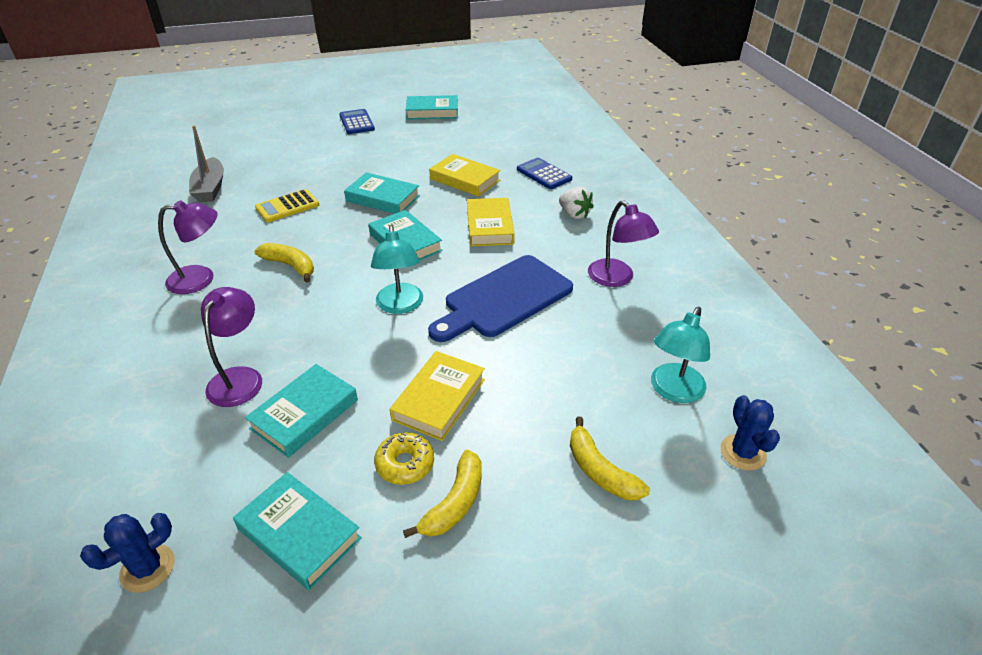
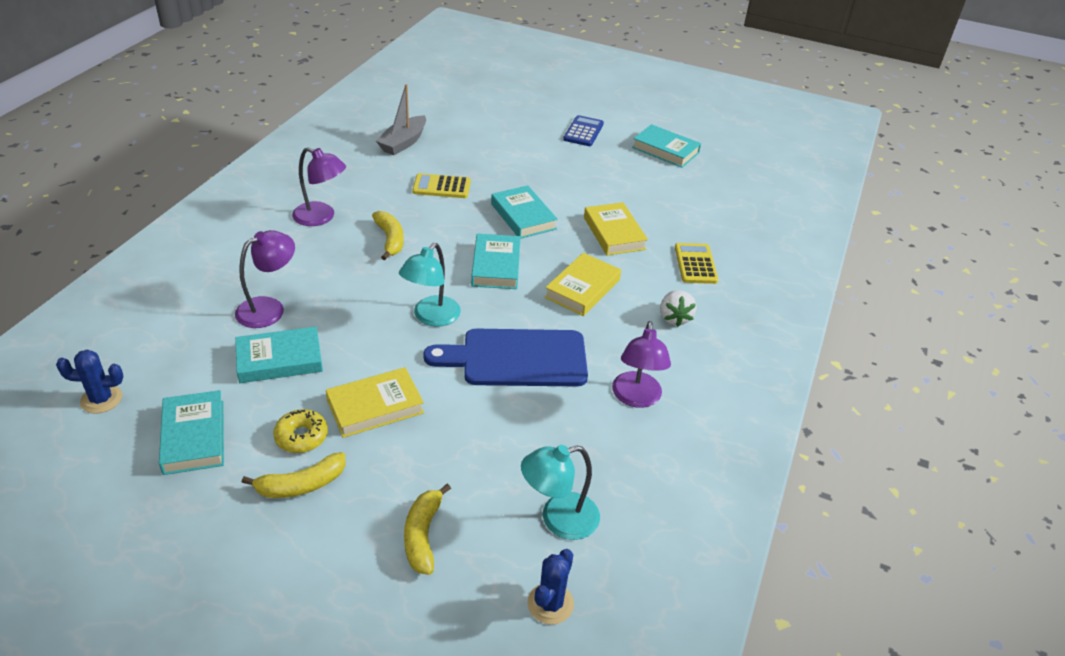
camera: 35 degrees right, 0 degrees up
(544, 174) = (695, 264): blue calculator -> yellow calculator

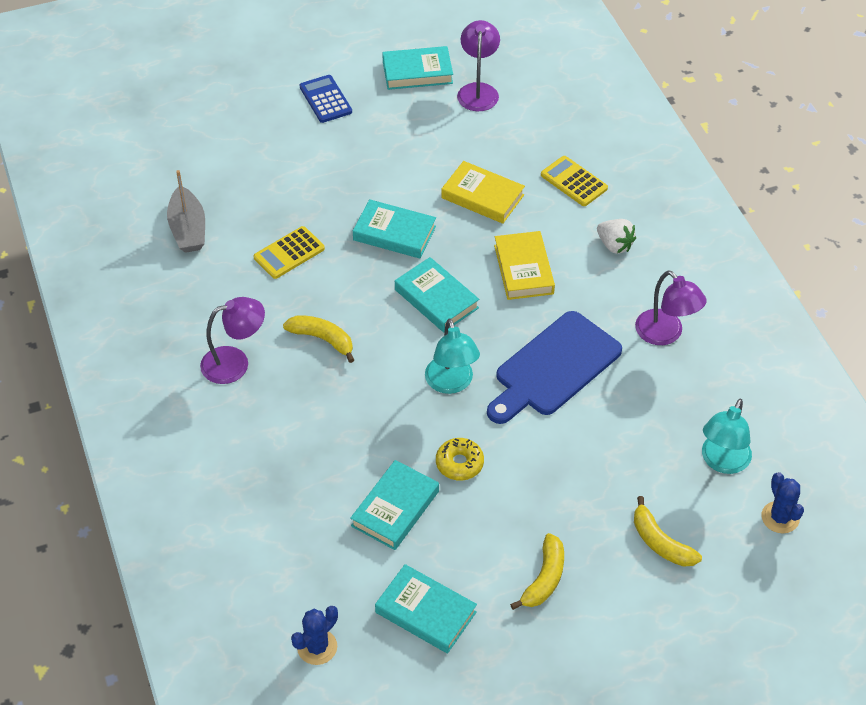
camera: 40 degrees left, 10 degrees up
(269, 308) = (322, 476): purple lamp -> purple lamp (478, 90)
(301, 436) = (496, 548): yellow donut -> yellow donut (459, 463)
(375, 406) = (512, 485): yellow book -> none

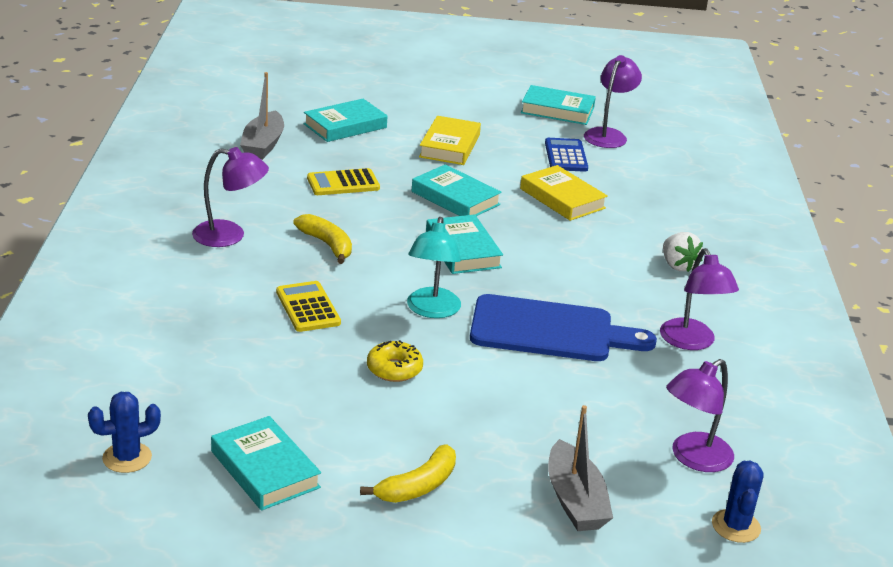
camera: 20 degrees right, 20 degrees down
(325, 99) = (457, 104): blue calculator -> blue calculator (565, 156)
(395, 508) = (299, 381): turquoise book -> turquoise book (345, 126)
(524, 269) = (568, 255): yellow book -> yellow book (450, 146)
(554, 367) = (550, 330): blue cutting board -> blue cutting board turned 150 degrees counterclockwise
(573, 182) = (664, 213): yellow calculator -> yellow calculator (308, 307)
(660, 542) = (575, 500): yellow banana -> grey boat
(722, 462) = (693, 458): turquoise lamp -> purple lamp

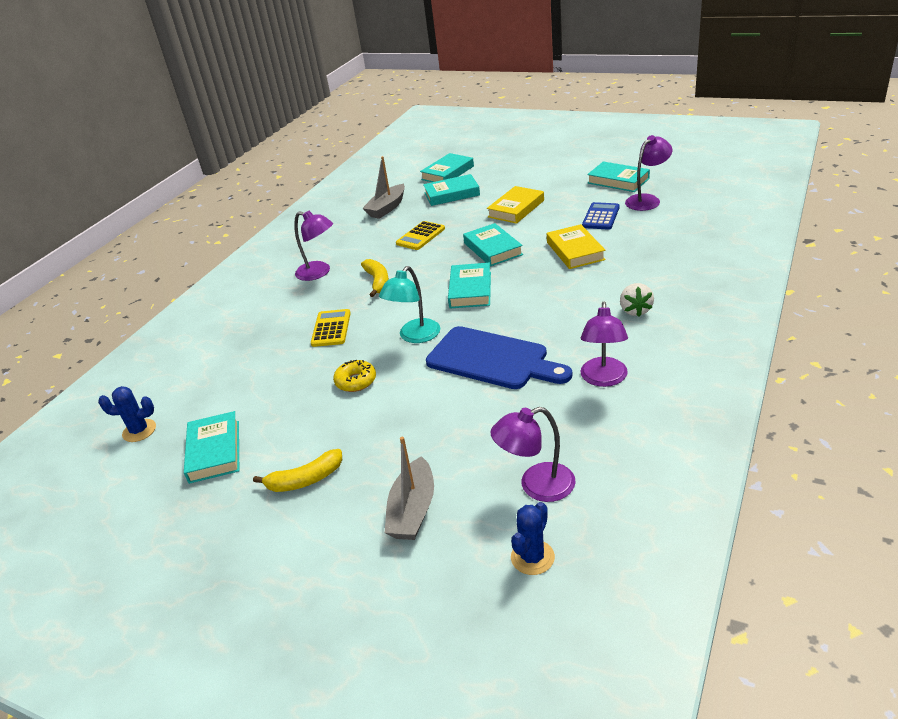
camera: 30 degrees right, 5 degrees up
(317, 96) = (448, 173): none -> turquoise book
(343, 183) = (420, 236): yellow calculator -> yellow calculator turned 60 degrees counterclockwise

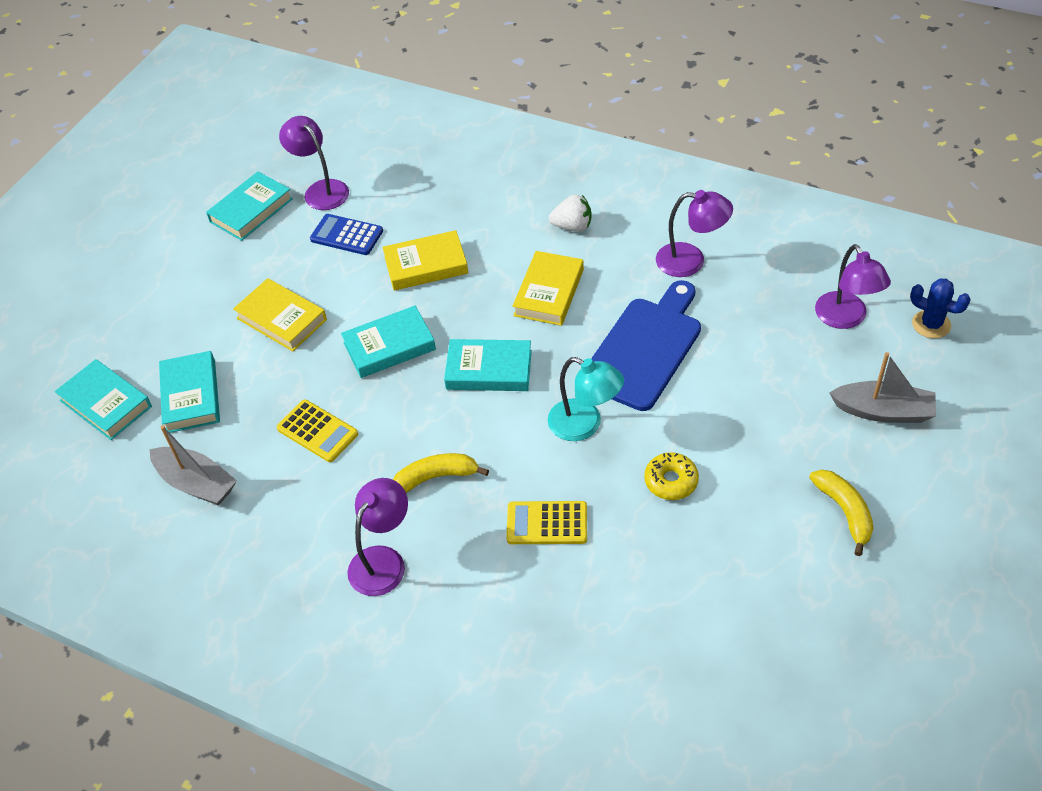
camera: 90 degrees left, 15 degrees up
(139, 431) = (756, 735): blue cactus -> none
(214, 451) = (798, 622): turquoise book -> none
(552, 307) = (549, 292): none -> yellow book

